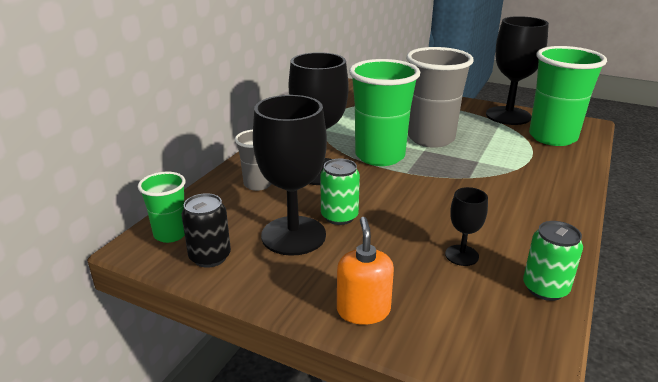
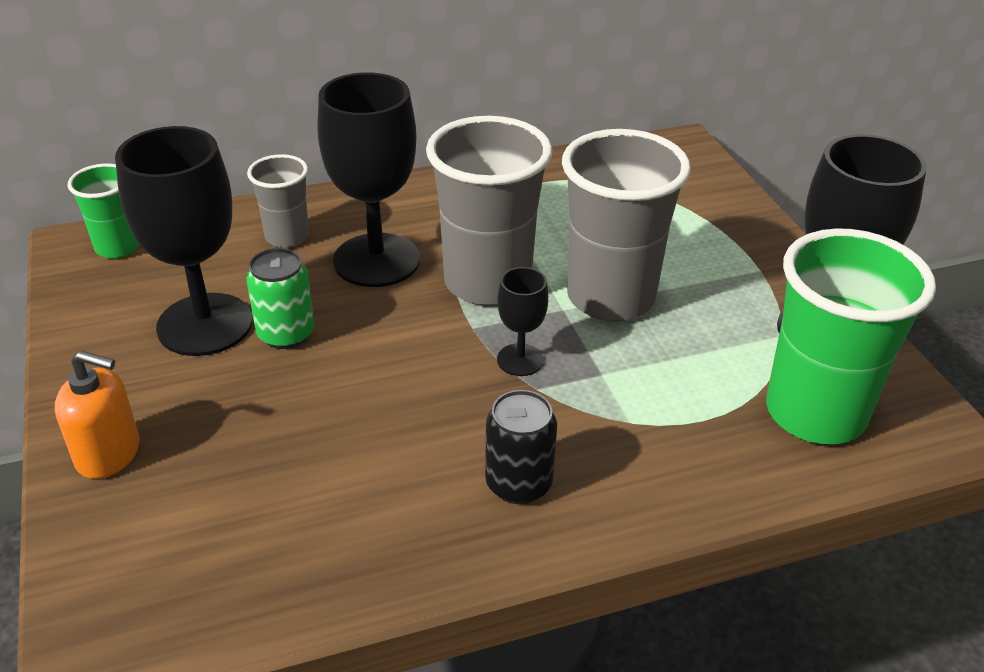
camera: 45 degrees right, 10 degrees up
(210, 257) = (103, 296): black can -> black can (518, 484)
(363, 310) = (109, 453): orange soap dispenser -> orange soap dispenser turned 60 degrees clockwise
(380, 156) = (487, 283): green cup -> grey cup
(461, 255) = (308, 477): black goblet -> black goblet (520, 360)
(545, 288) = (307, 588): green can -> none

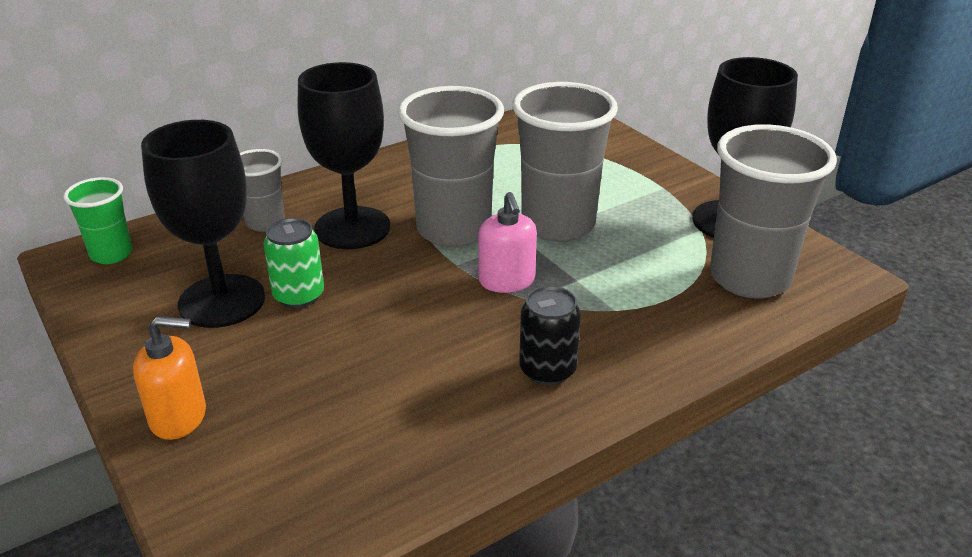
camera: 15 degrees left, 5 degrees down
(520, 360) = (507, 281): black goblet -> pink soap dispenser
(815, 413) = (749, 278): green cup -> grey cup

